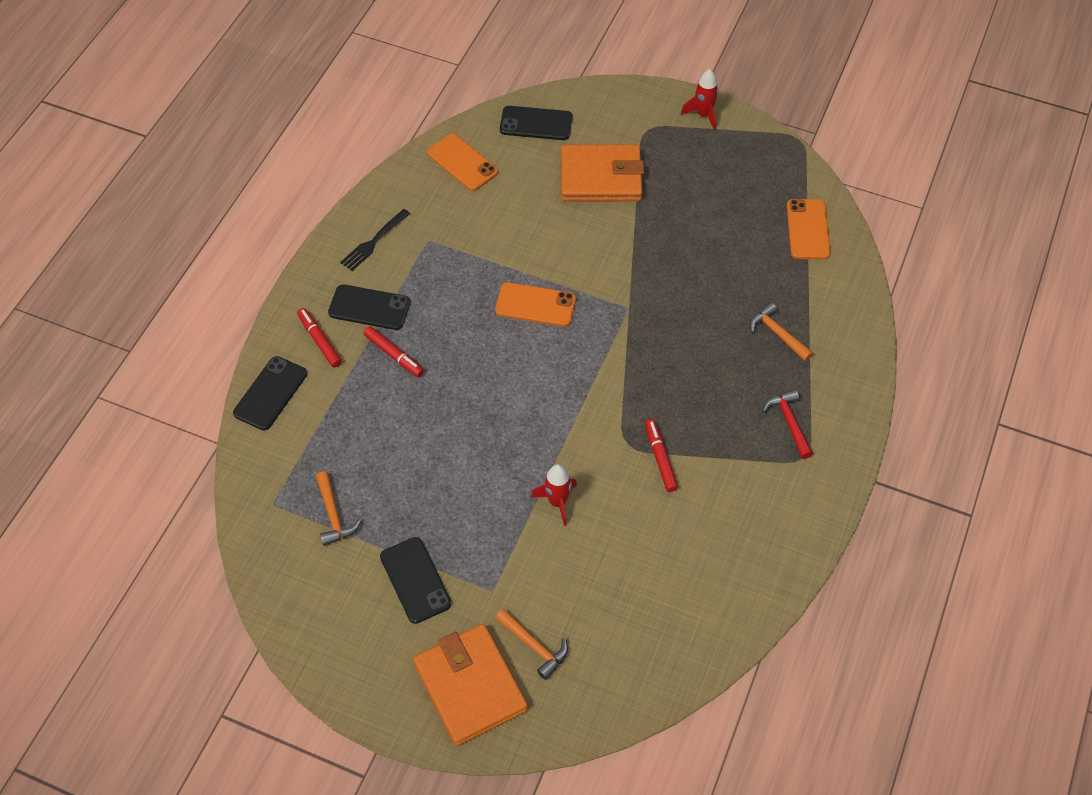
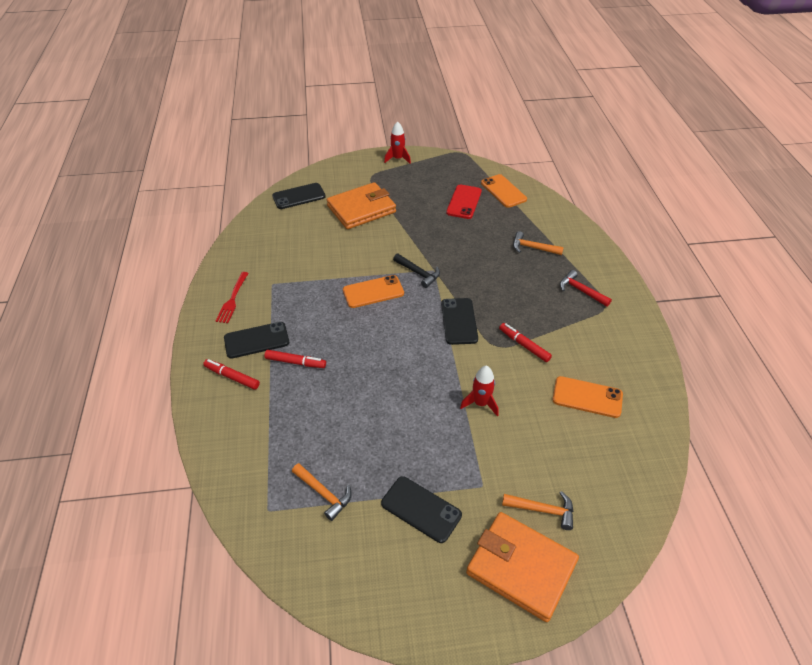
camera: 30 degrees left, 10 degrees down
(270, 393) = (215, 430): black phone -> black phone (459, 321)
(374, 242) = (232, 299): black fork -> red fork
(462, 163) = (265, 233): orange phone -> orange phone (587, 397)
(606, 304) = (418, 273): none -> black hammer
(741, 223) = (464, 202): none -> red phone

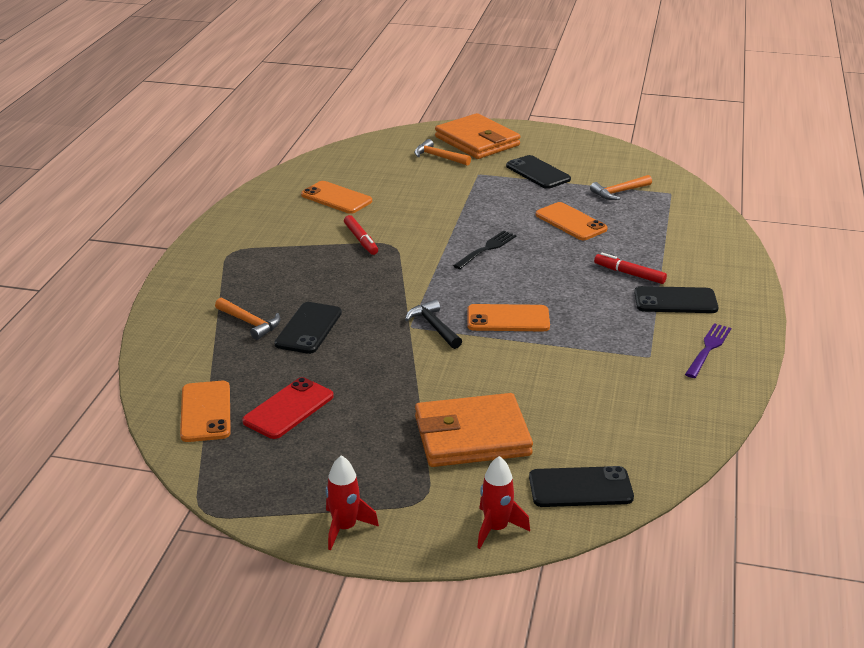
camera: 160 degrees left, 15 degrees down
(232, 299) = (708, 349): red fork -> purple fork
(232, 377) = (706, 275): red marker -> none
(324, 493) = (619, 192): orange hammer -> orange hammer turned 90 degrees counterclockwise
(360, 422) = (570, 222): none -> orange phone
(419, 362) = (486, 249): none -> black fork
(459, 321) = (417, 271): black phone -> black phone (308, 328)
(480, 403) = (443, 212): red rocket -> red rocket (496, 528)
(581, 291) = (243, 269): red hammer -> none

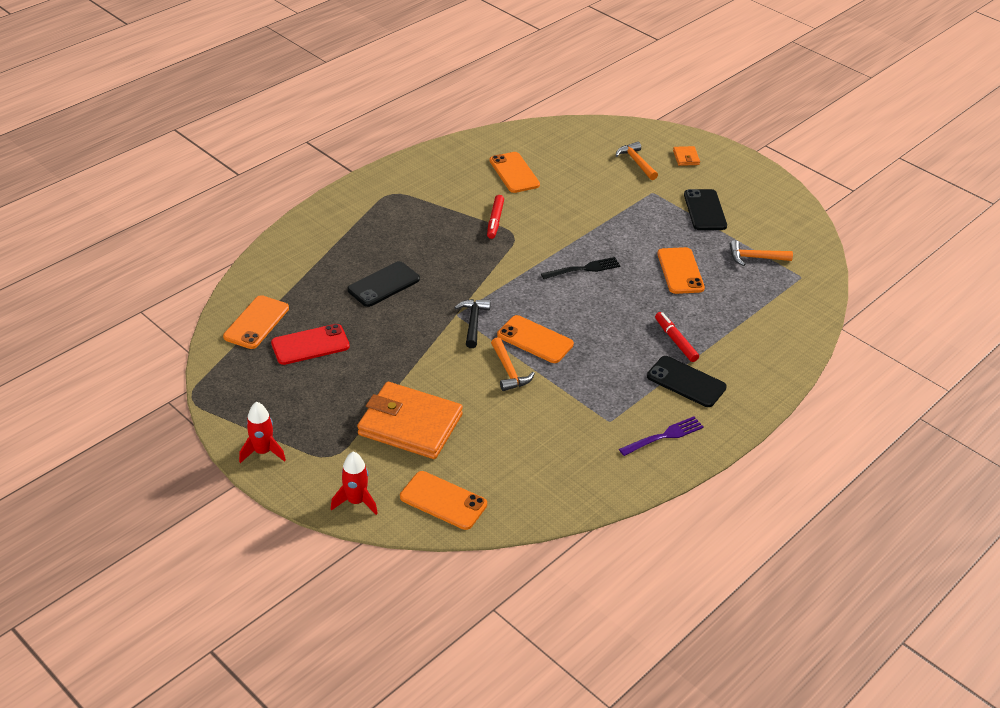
camera: 30 degrees right, 10 degrees up
(250, 323) = (348, 262): orange hammer -> orange hammer (509, 371)
(477, 141) = (686, 158): orange wallet -> orange wallet, size x0.41
(580, 488) = (443, 501): black phone -> orange phone

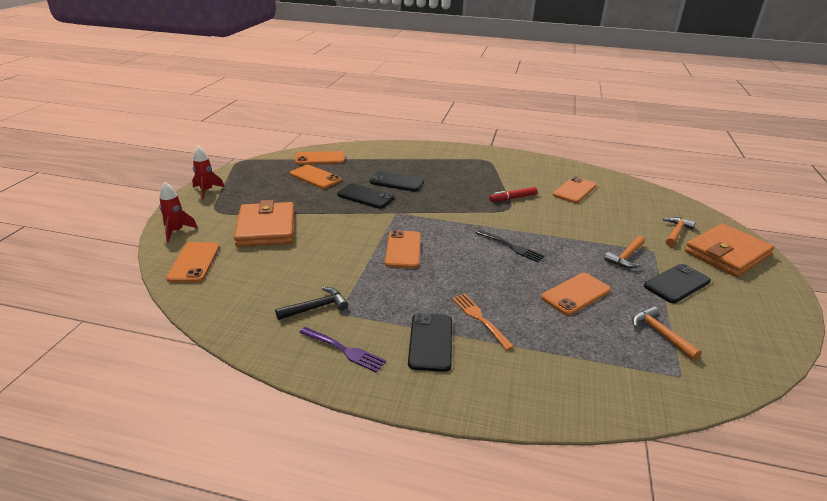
camera: 60 degrees right, 10 degrees down
(310, 345) = (315, 177): red phone -> orange phone
(399, 322) = (365, 196): none -> black phone
(473, 322) = (395, 221): black hammer -> black hammer (316, 307)
(509, 371) = (356, 249): orange hammer -> orange hammer (626, 257)
(675, 341) = (480, 319): red marker -> orange fork
(686, 158) = (726, 254): orange wallet -> orange wallet, size x2.46

